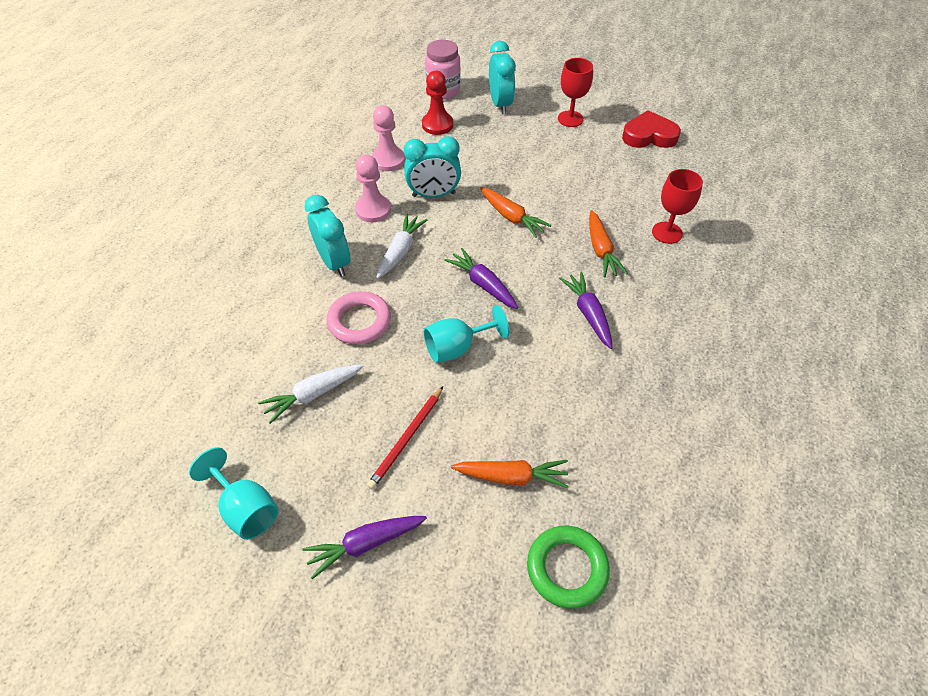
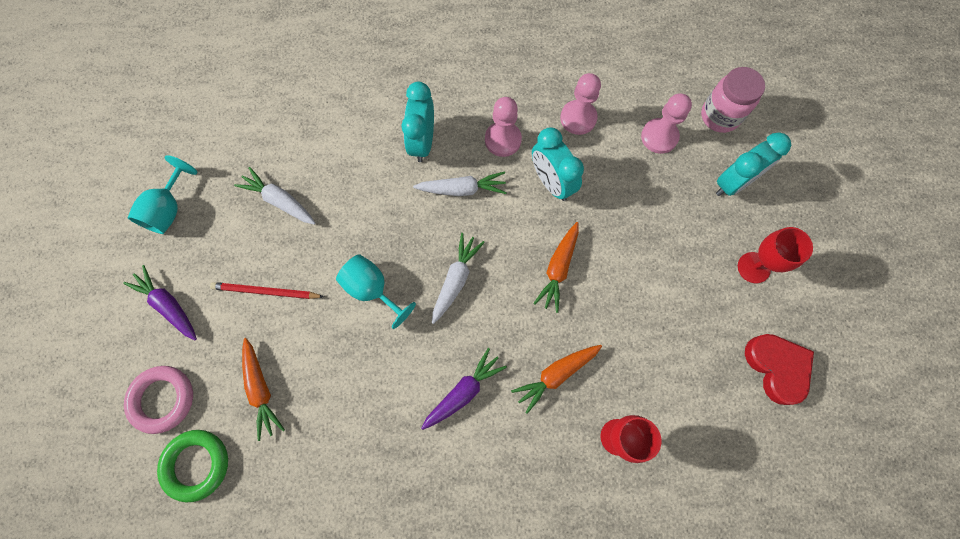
camera: 65 degrees right, 20 degrees up
(334, 262) = (422, 142): turquoise clock -> turquoise clock turned 150 degrees clockwise
(359, 321) = (366, 197): pink ring -> pink ring (162, 399)
(437, 125) = (659, 137): red pawn -> pink pawn
(482, 284) = (456, 279): purple carrot -> white carrot

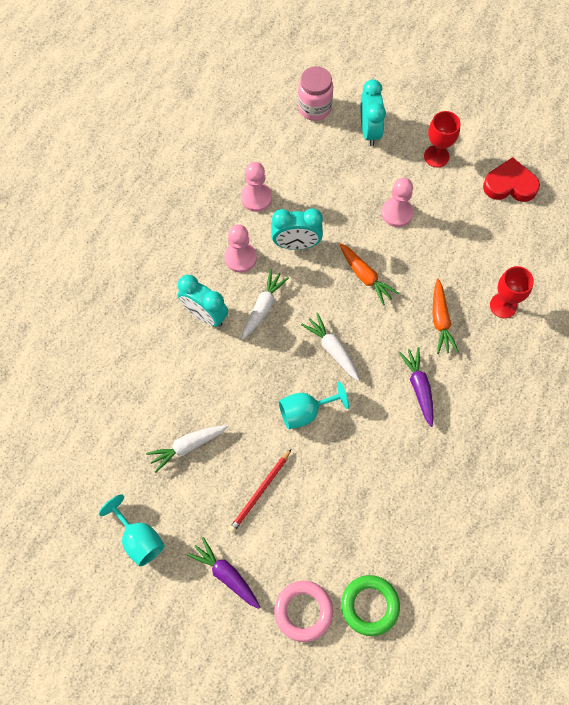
camera: 60 degrees left, 5 degrees down
(168, 305) = (226, 574): purple carrot -> purple carrot turned 60 degrees clockwise
(261, 390) = (338, 531): orange carrot -> none
(659, 137) = (305, 155): pink pawn -> pink pawn (397, 213)

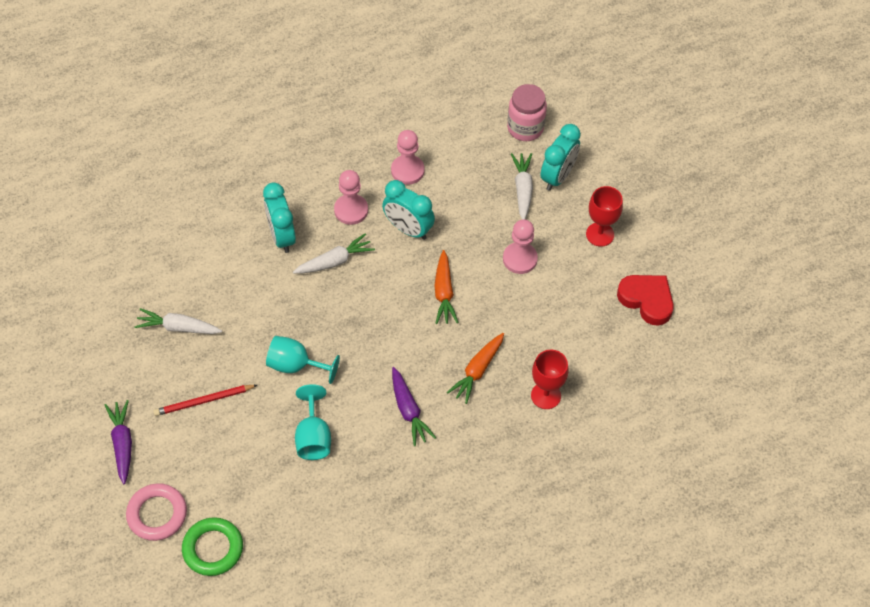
camera: 35 degrees right, 10 degrees down
(139, 539) = (81, 370): turquoise goblet -> turquoise goblet (313, 437)
(332, 349) = (362, 332): white carrot -> white carrot (522, 189)
(418, 387) = (409, 411): purple carrot -> purple carrot turned 135 degrees clockwise

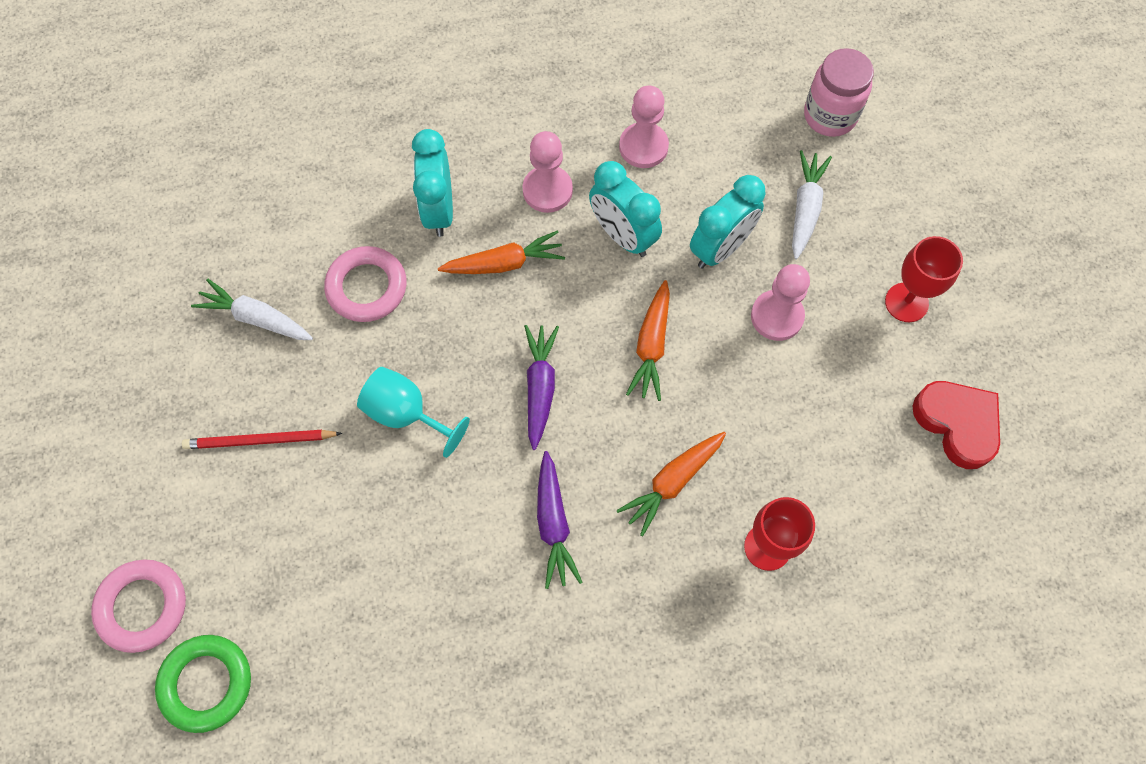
camera: 15 degrees right, 10 degrees up
(122, 443) = (126, 481): purple carrot -> purple carrot (540, 387)
(247, 294) = (367, 287): none -> pink ring
(313, 437) = (402, 535): turquoise goblet -> none
(335, 261) = (505, 263): white carrot -> orange carrot
(558, 176) = (862, 199): turquoise clock -> turquoise clock (720, 248)

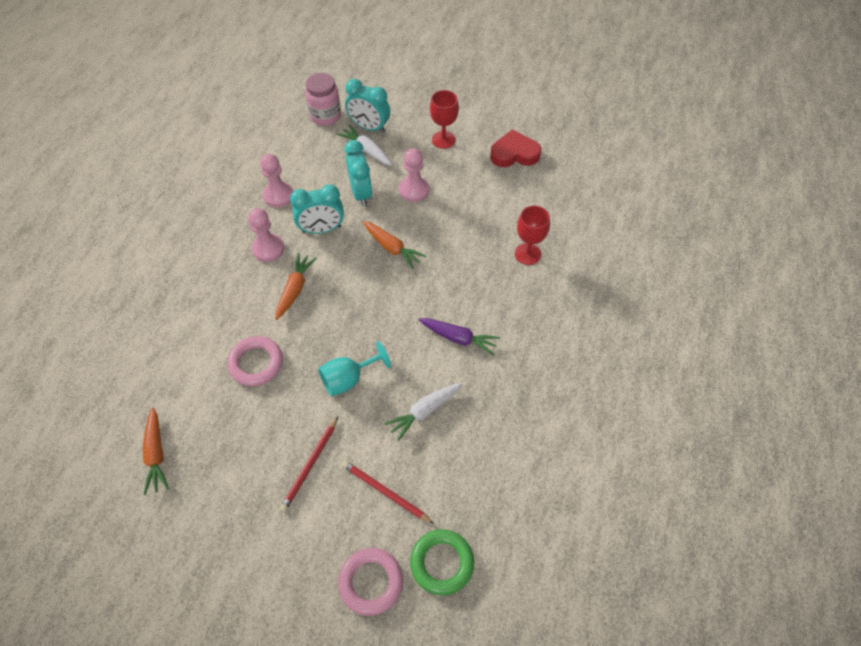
camera: 60 degrees left, 10 degrees down
(256, 318) = (229, 432): white carrot -> white carrot (424, 411)
(268, 556) = (385, 492): none -> red pencil
(439, 210) = (237, 304): turquoise clock -> turquoise clock (369, 127)
(540, 387) = (379, 307): purple carrot -> none
(672, 483) = (470, 276): orange carrot -> orange carrot (156, 454)

